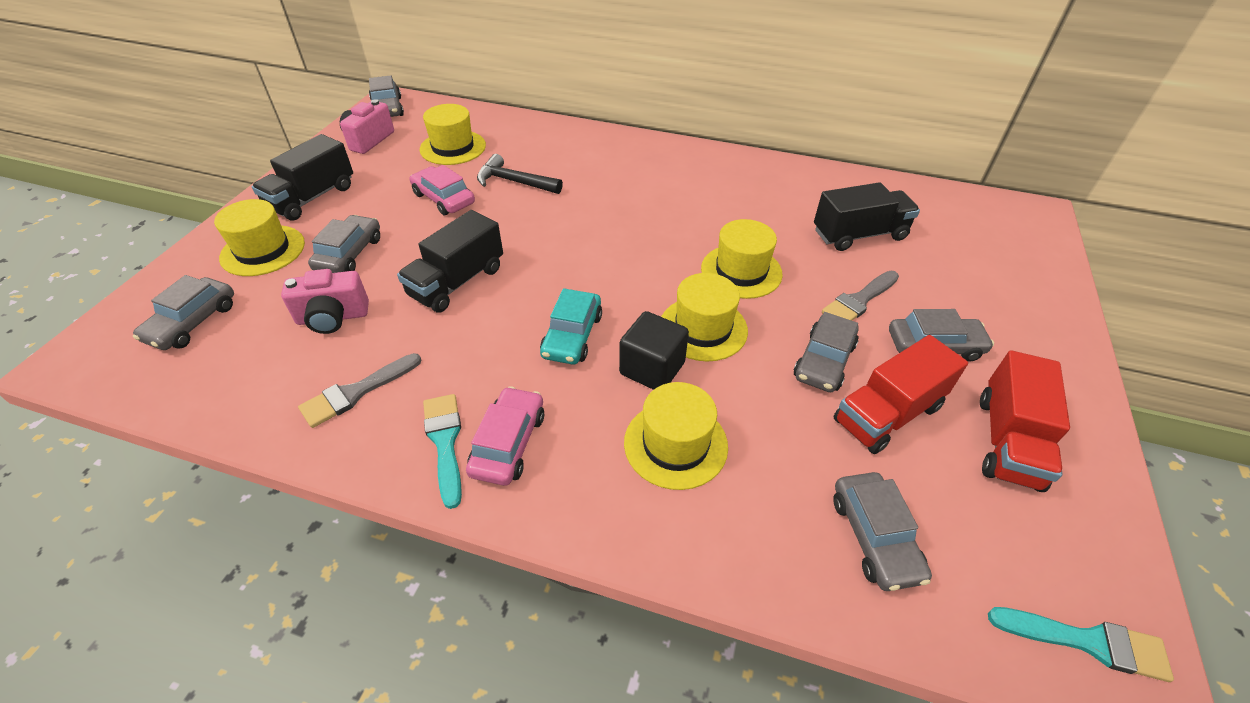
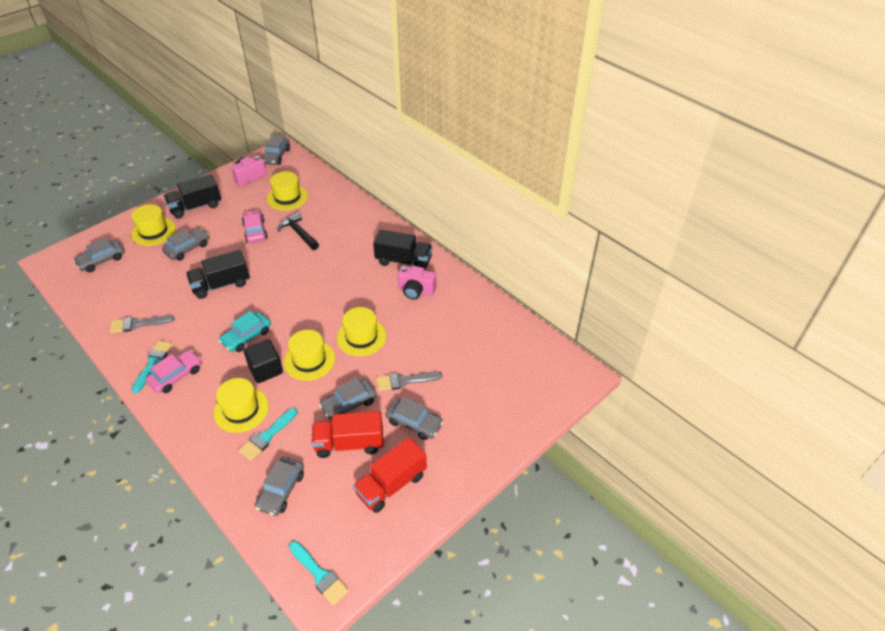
camera: 30 degrees right, 0 degrees up
(333, 317) = (156, 282): pink camera -> pink camera (416, 291)
(760, 464) = (267, 436): none -> turquoise brush
(859, 235) = (451, 343): black truck -> black truck (403, 261)

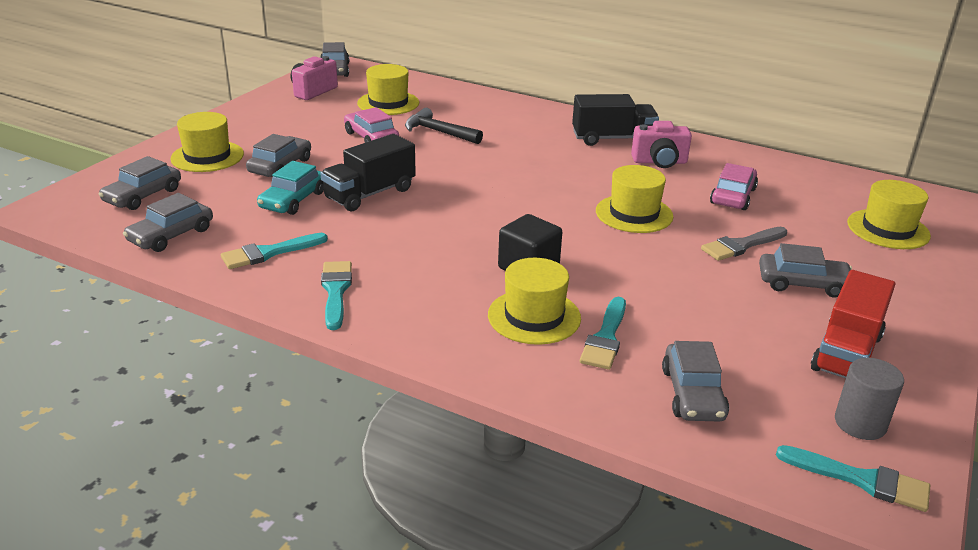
camera: 20 degrees left, 15 degrees down
(138, 324) = (269, 253): grey brush -> turquoise brush
(176, 376) = (389, 298): pink car -> pink car (733, 196)
(196, 207) = (255, 126): black truck -> none
(246, 336) = (463, 239): turquoise car -> turquoise car (293, 200)
(309, 360) = (584, 247): yellow hat -> yellow hat (888, 229)
(349, 404) = (690, 281): grey car -> grey car (171, 235)
(349, 443) = (737, 321): red truck -> none
(353, 537) = (860, 423): none -> grey cylinder

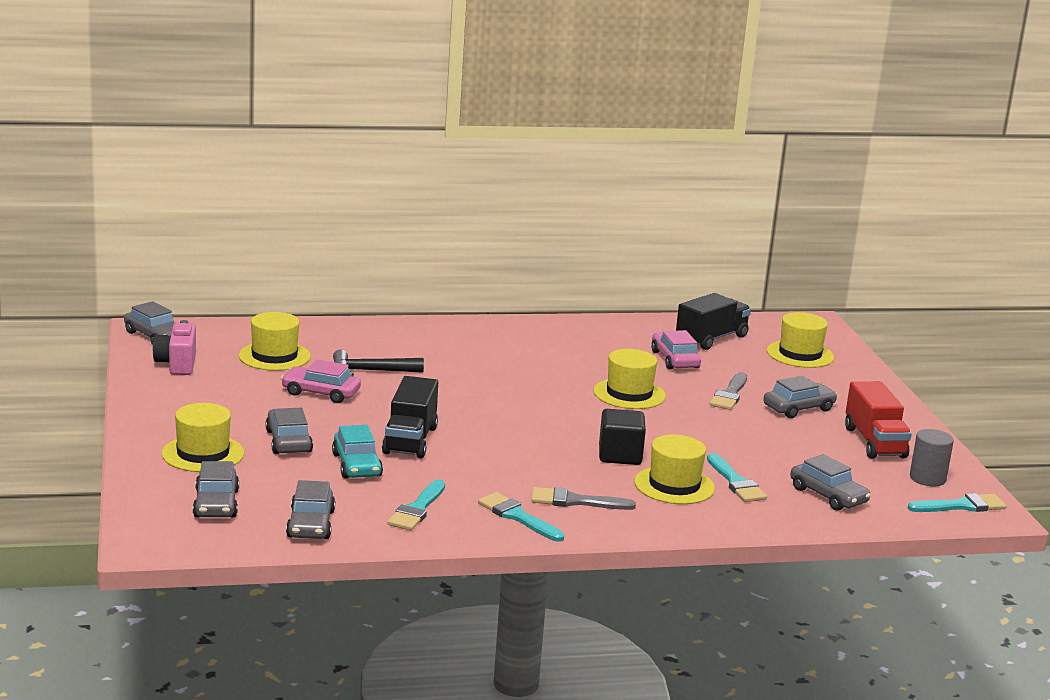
camera: 40 degrees left, 10 degrees down
(411, 296) = (575, 501): none -> grey brush
(613, 139) = (521, 337): black truck -> black truck (711, 339)
(659, 162) = (586, 347): pink camera -> none

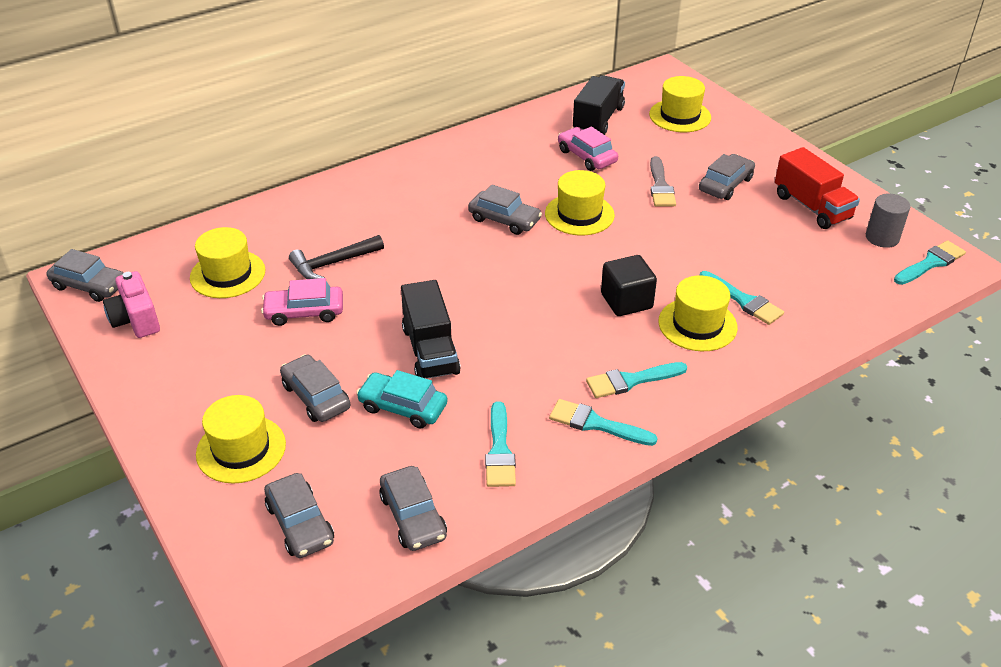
camera: 20 degrees left, 20 degrees up
(356, 465) = (403, 407): turquoise car -> turquoise car turned 150 degrees clockwise
(575, 501) = (631, 380): grey brush -> turquoise brush
(828, 495) = (825, 289): grey car -> grey car (504, 220)

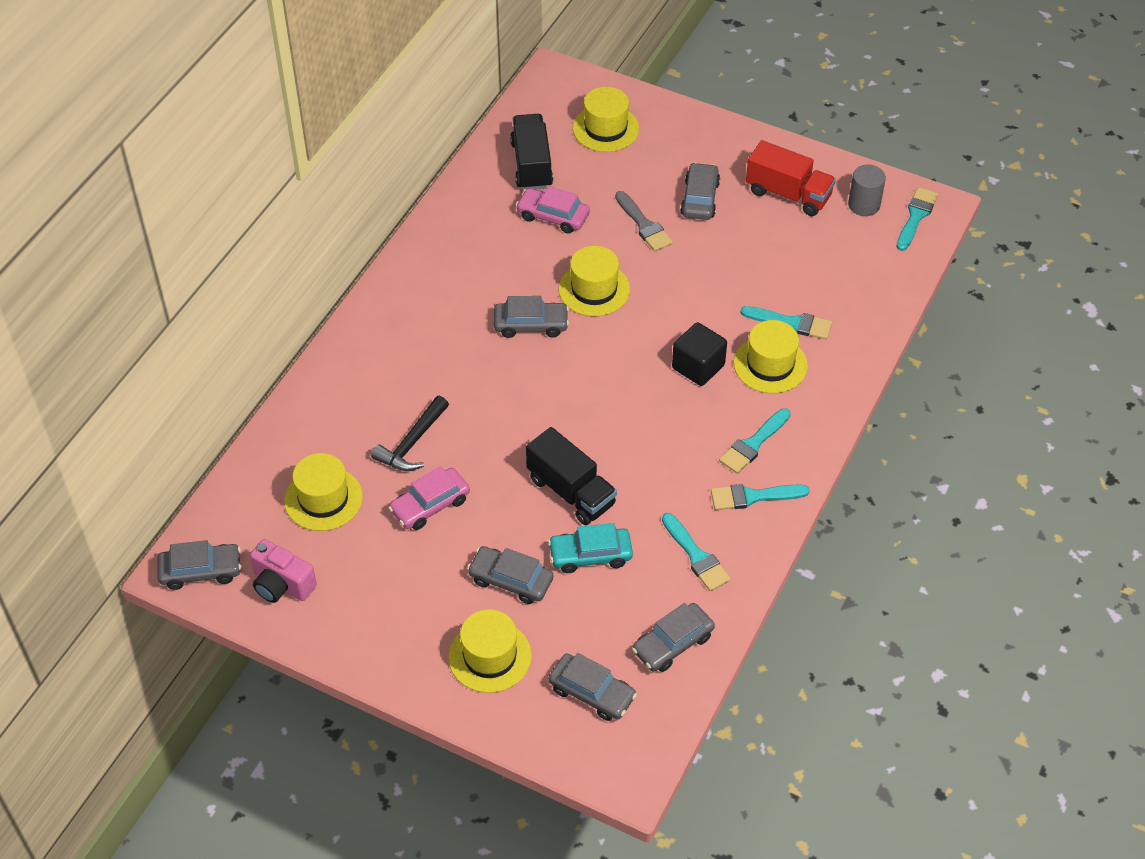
camera: 30 degrees left, 10 degrees up
(413, 516) = (672, 643): grey car -> grey car turned 105 degrees clockwise

